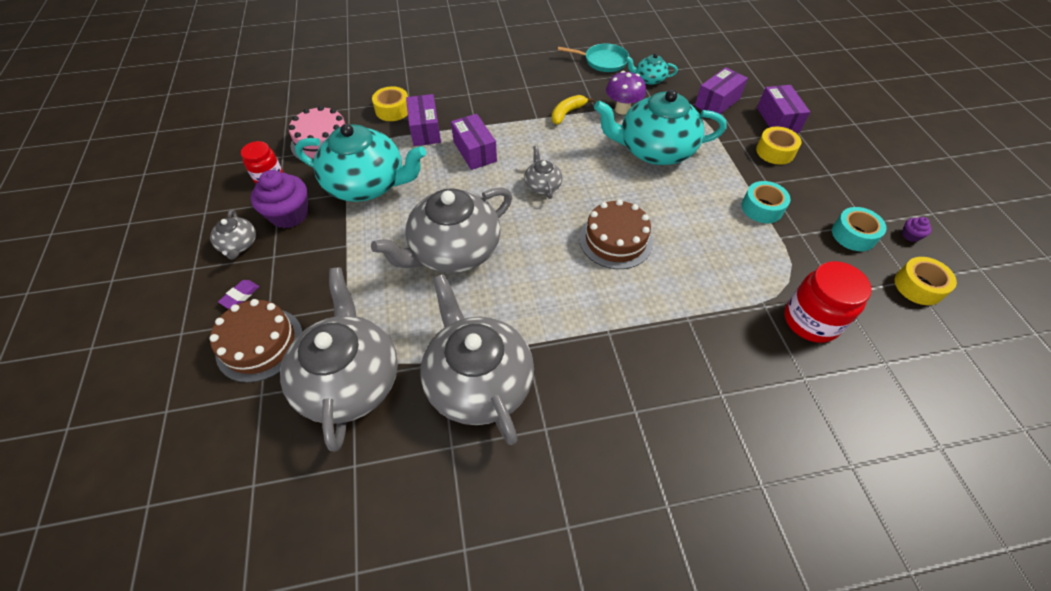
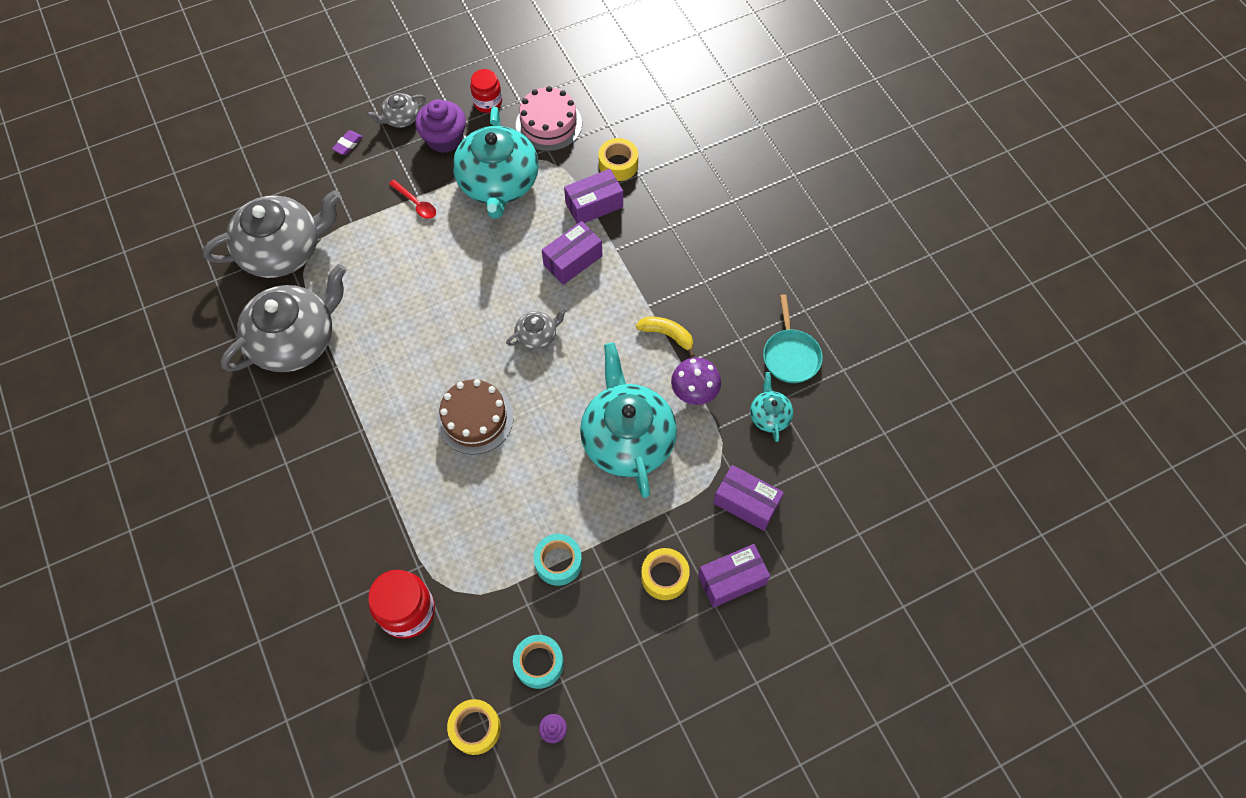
camera: 75 degrees right, 10 degrees up
(240, 296) = (348, 144): purple eraser -> purple eraser turned 75 degrees counterclockwise
(260, 344) = (305, 178): brown cake -> none
(355, 248) = (416, 204): none -> red spoon
(454, 250) = (430, 282): grey teapot -> none

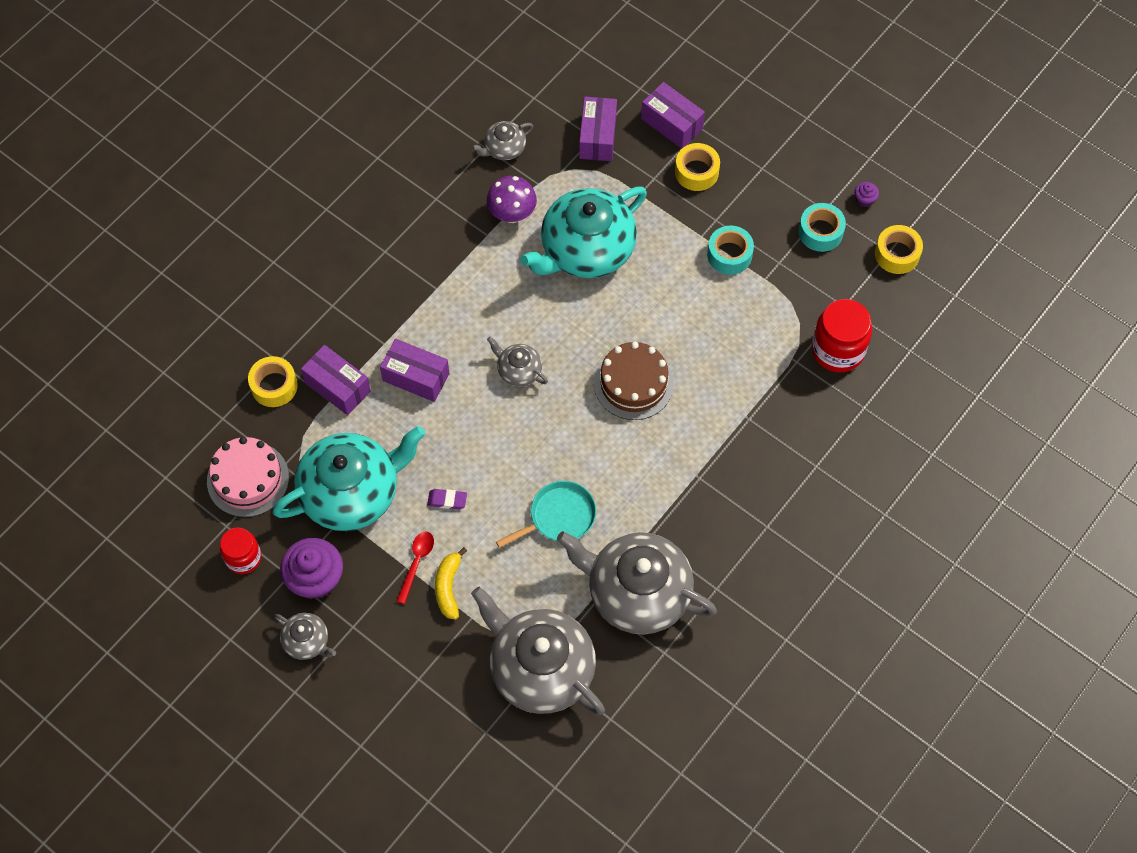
camera: 115 degrees left, 0 degrees up
(348, 144) = (369, 680): purple eraser -> purple eraser (447, 500)
(667, 335) = (461, 259): yellow banana -> yellow banana (448, 587)
(769, 416) = (504, 148): turquoise teapot -> grey teapot
(790, 355) = (432, 153): turquoise pan -> turquoise pan (559, 517)

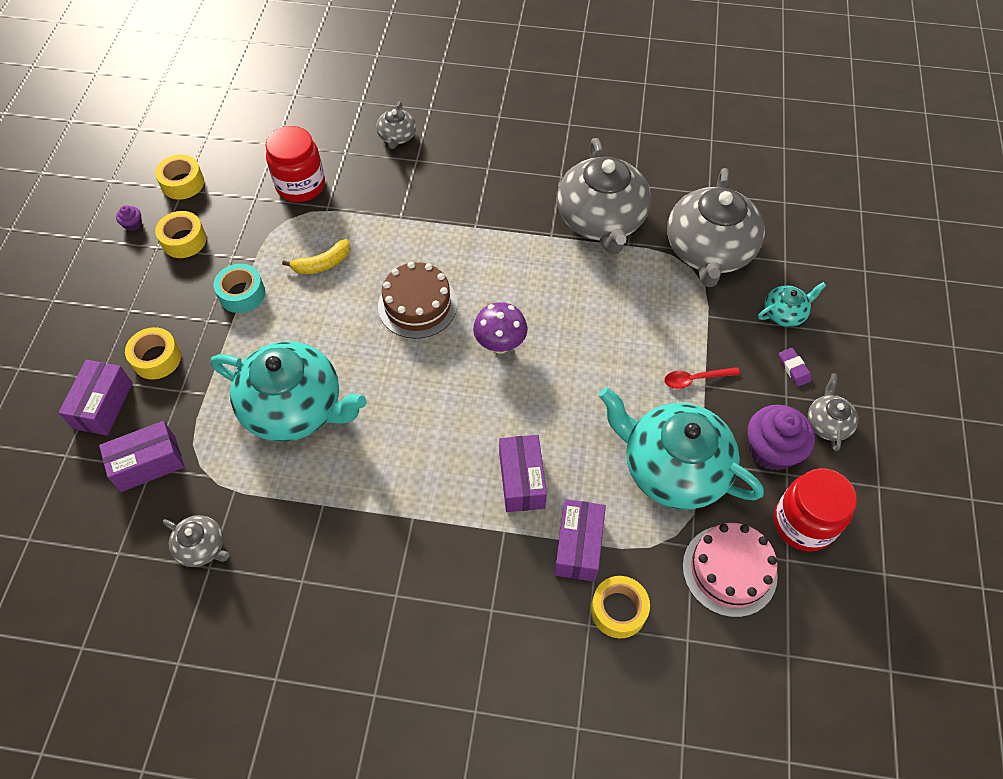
camera: 120 degrees left, 5 degrees down
(243, 558) = (803, 523): red jar -> red jar, size x1.56
(430, 687) = (784, 313): none -> turquoise teapot
(447, 500) = (623, 387): purple eraser -> purple eraser (793, 368)
(448, 587) = (697, 345): yellow banana -> yellow banana (322, 264)
(512, 214) = (285, 494): purple mushroom -> purple mushroom (500, 344)
(518, 370) = (459, 397): grey teapot -> grey teapot (397, 137)
(559, 517) = (577, 299): turquoise pan -> none
(820, 232) = (184, 240): turquoise tape -> yellow tape

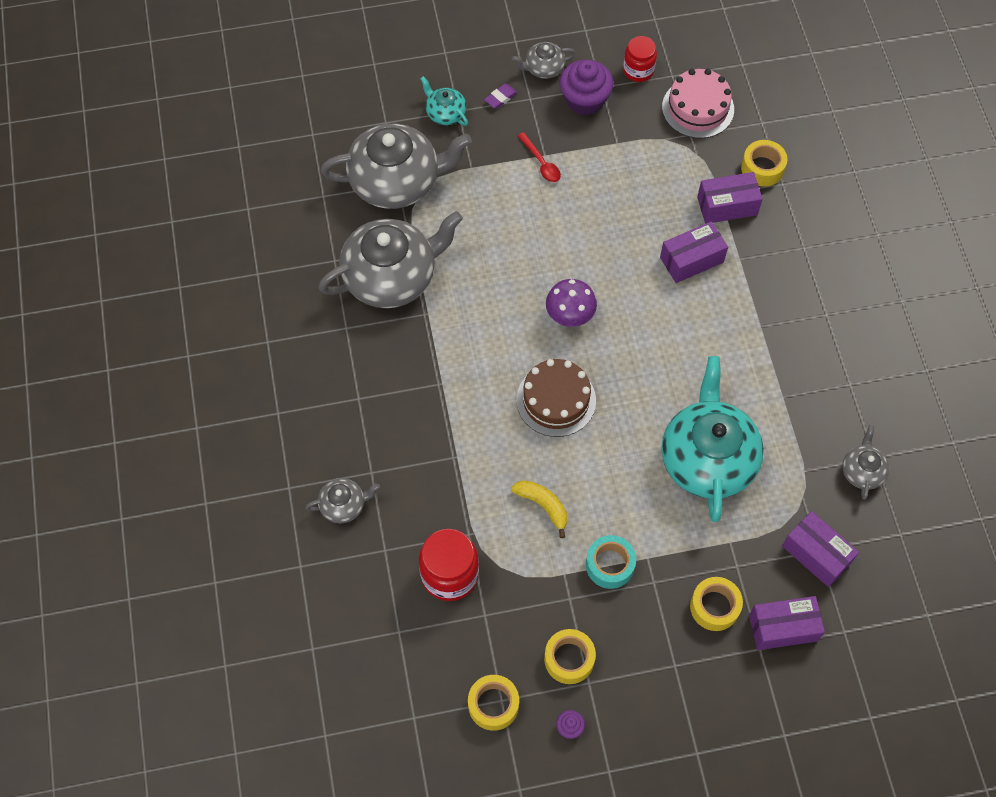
camera: 110 degrees left, 5 degrees up
(673, 468) = (631, 160): turquoise teapot -> none
(803, 523) = (638, 70): red jar -> red jar, size x0.64

